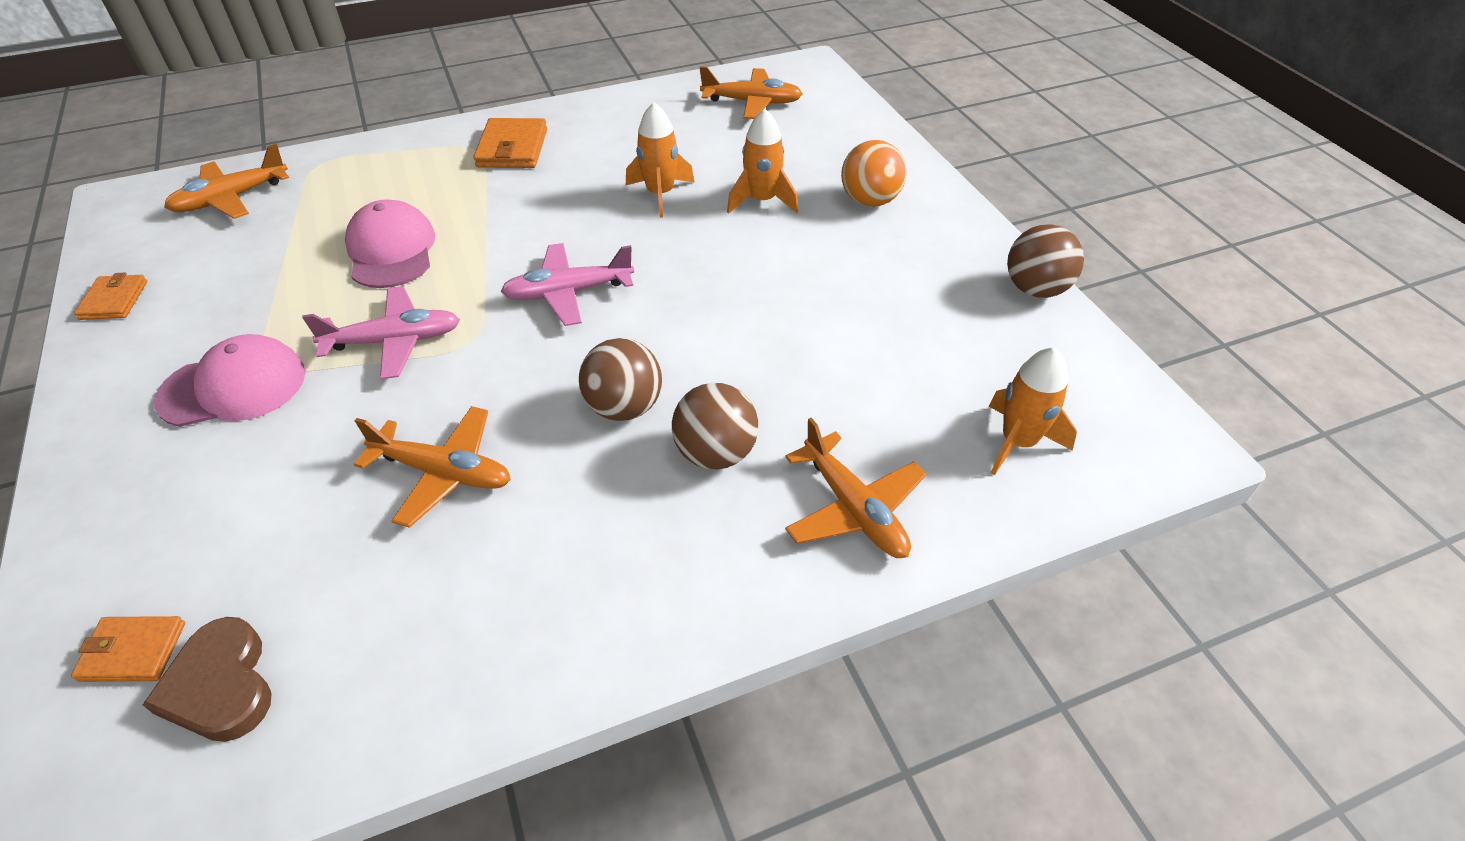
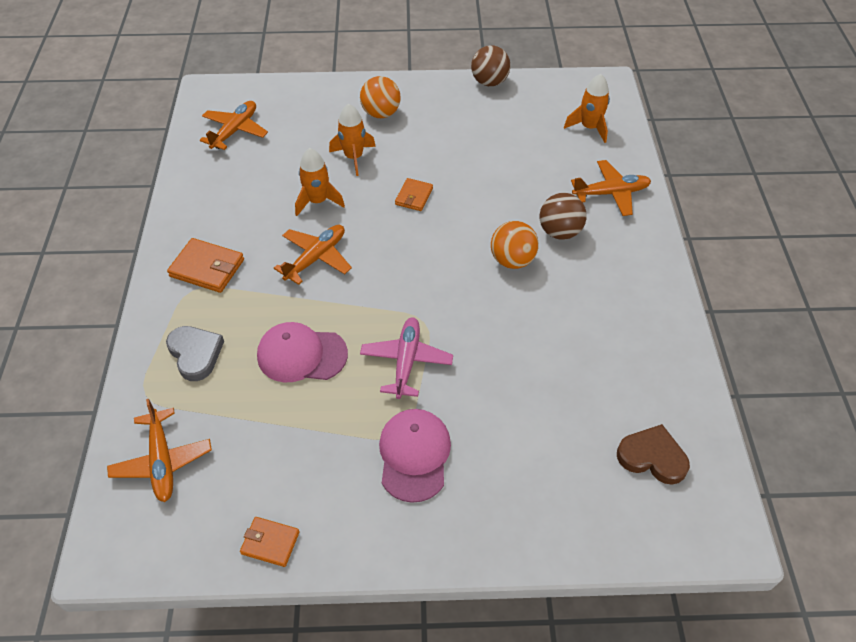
camera: 70 degrees left, 5 degrees up
(133, 651) = (620, 501): orange wallet -> orange wallet (414, 196)
(221, 686) = (652, 457): brown heart -> brown heart turned 150 degrees counterclockwise
(380, 177) = (195, 354): none -> grey heart
(444, 473) = (534, 347): orange plane -> orange plane (316, 258)
(568, 292) = (399, 266): pink plane -> none
(624, 407) = (512, 260): brown ball -> orange ball

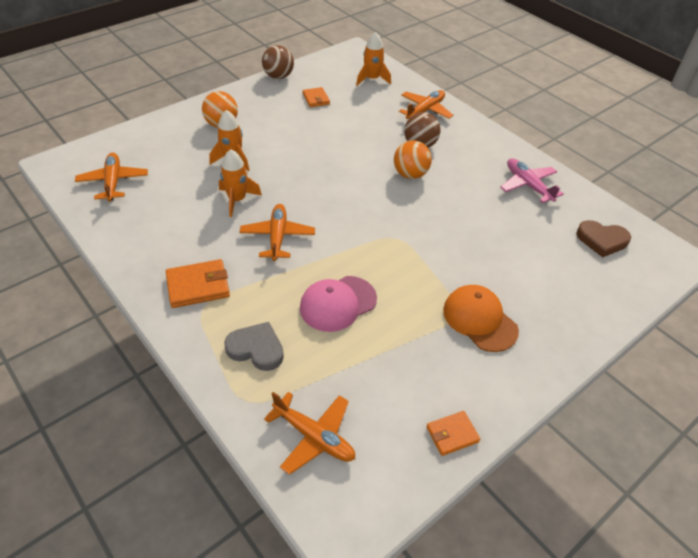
camera: 40 degrees left, 5 degrees down
(406, 361) = (412, 267): pink plane -> pink plane (528, 185)
(414, 196) = (304, 166): orange wallet -> orange wallet (316, 99)
(414, 455) = (479, 320): pink cap -> orange cap
(652, 457) = (602, 240): brown heart -> brown heart turned 150 degrees counterclockwise

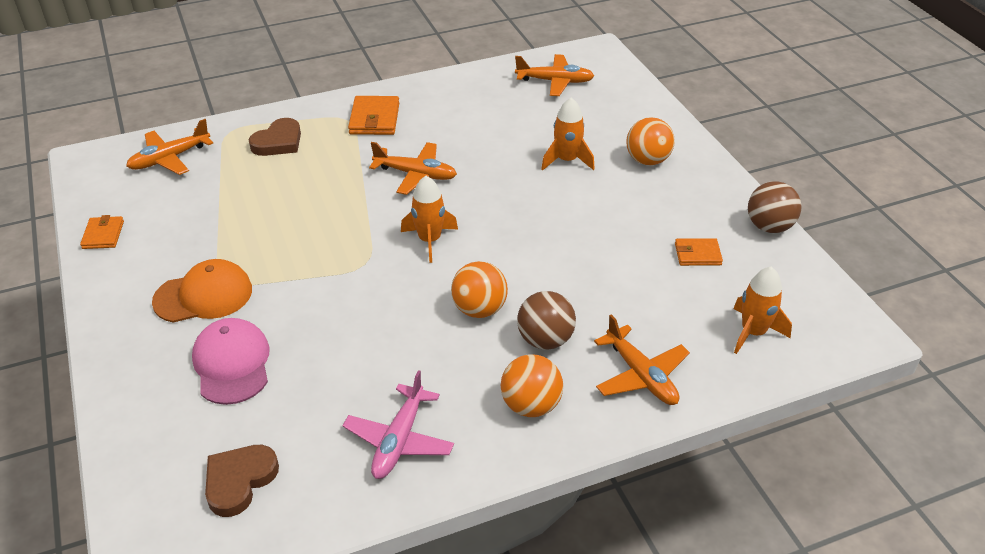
camera: 110 degrees right, 5 degrees down
(237, 200) = (490, 155): orange rocket -> orange rocket (429, 240)
(256, 349) = (278, 142): grey heart -> brown heart
(338, 303) = (297, 198): pink cap -> pink cap (232, 364)
(470, 143) = (531, 405): none -> orange ball
(528, 185) = (399, 440): pink plane -> pink plane turned 120 degrees clockwise

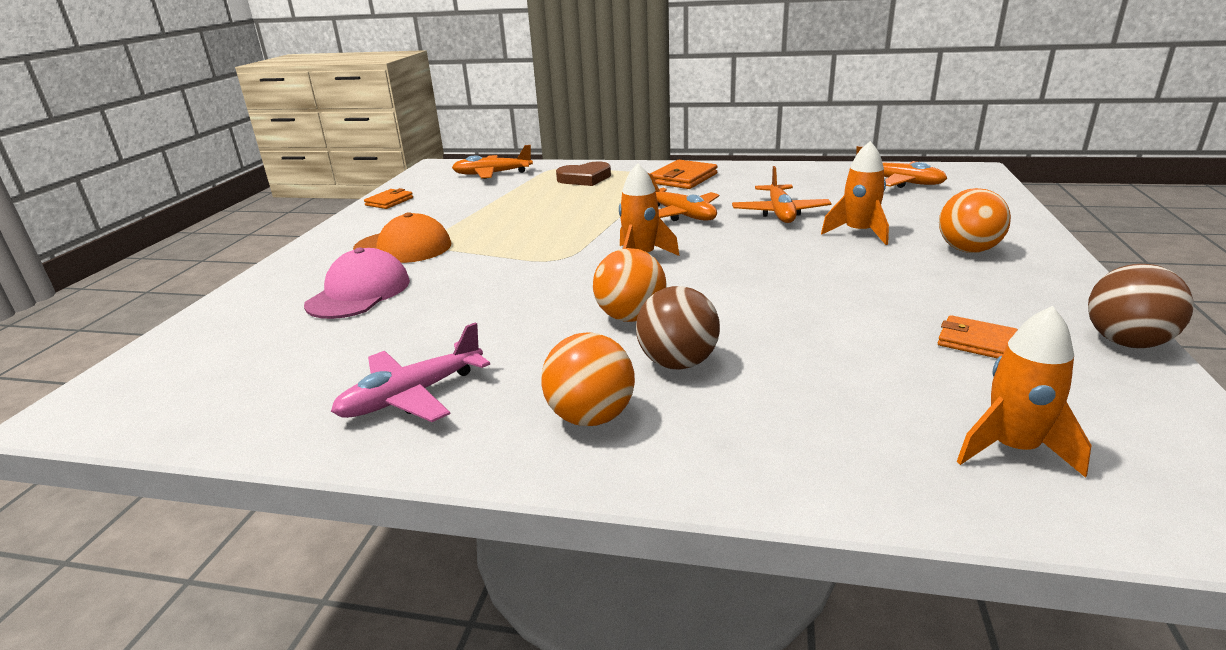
camera: 35 degrees right, 15 degrees down
(239, 481) = (238, 374): brown heart -> none
(641, 375) = (774, 438): orange plane -> orange plane (780, 213)

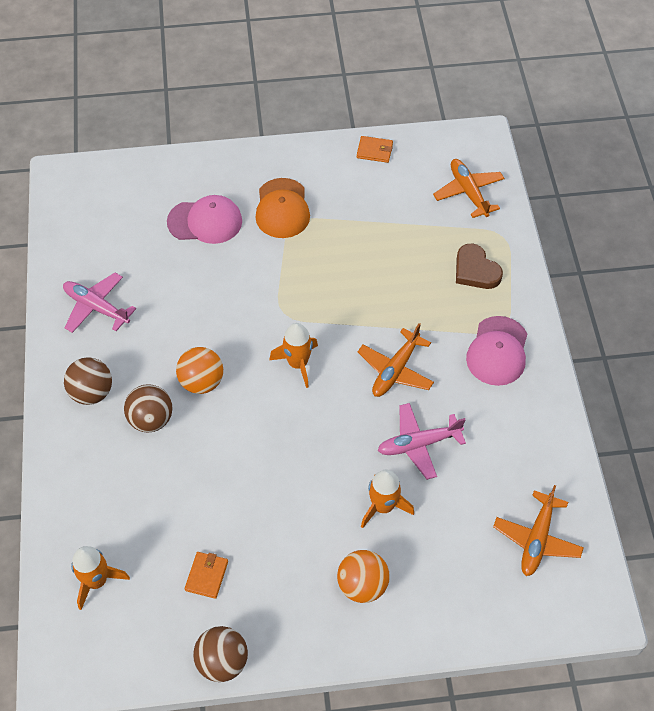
camera: 70 degrees right, 30 degrees up
(591, 417) = (92, 392): orange ball -> brown ball
(683, 178) = (497, 351): orange wallet -> pink cap
(780, 213) = (418, 444): orange plane -> pink plane

